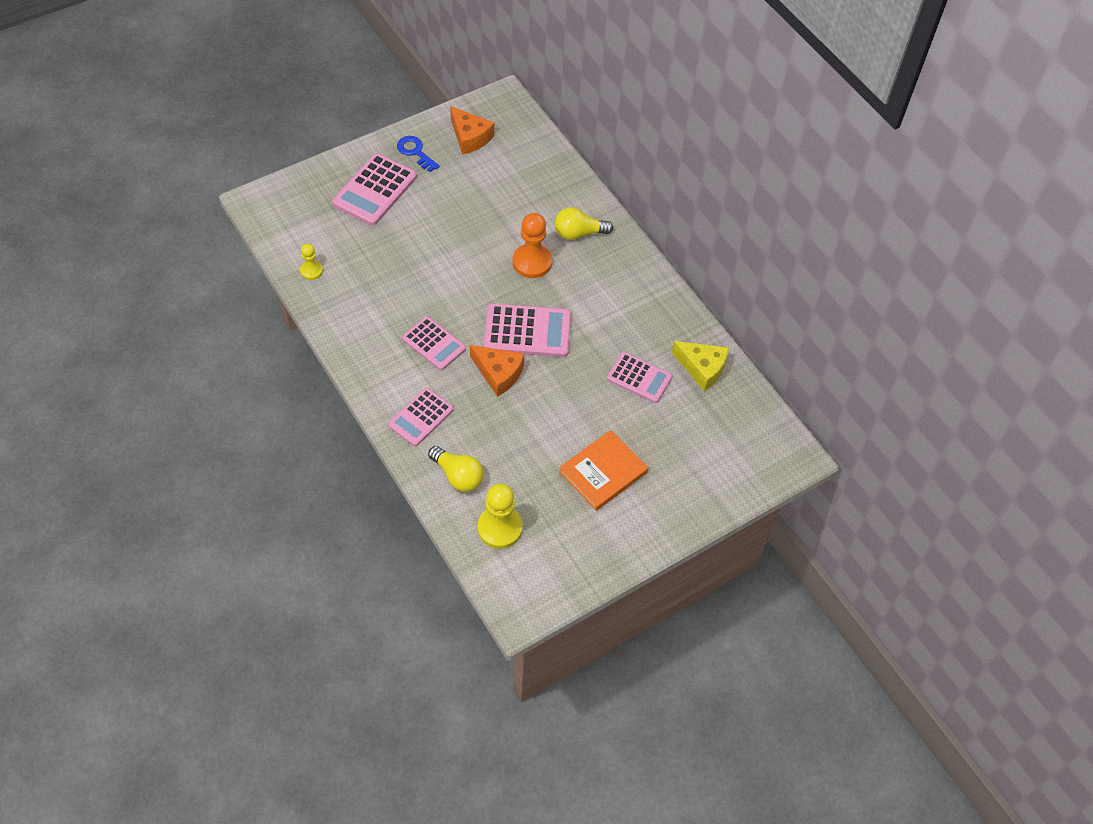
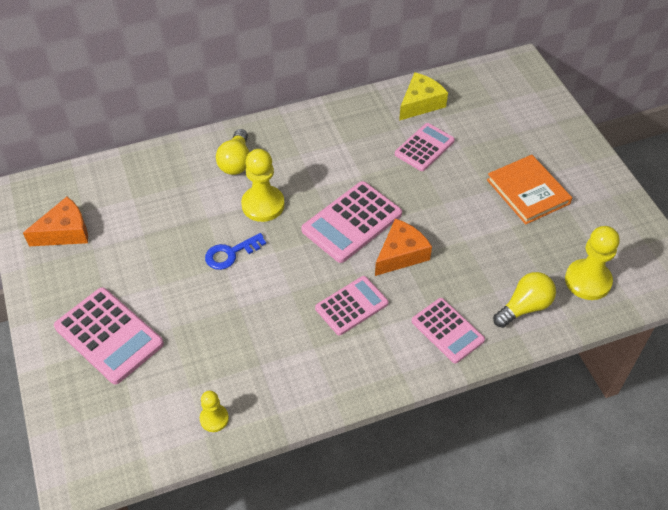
camera: 75 degrees left, 5 degrees down
(415, 152) = (65, 287): blue key -> blue key (230, 254)
(527, 331) = (352, 222): pink calculator -> pink calculator turned 150 degrees counterclockwise
(532, 262) = (263, 205): orange pawn -> yellow pawn

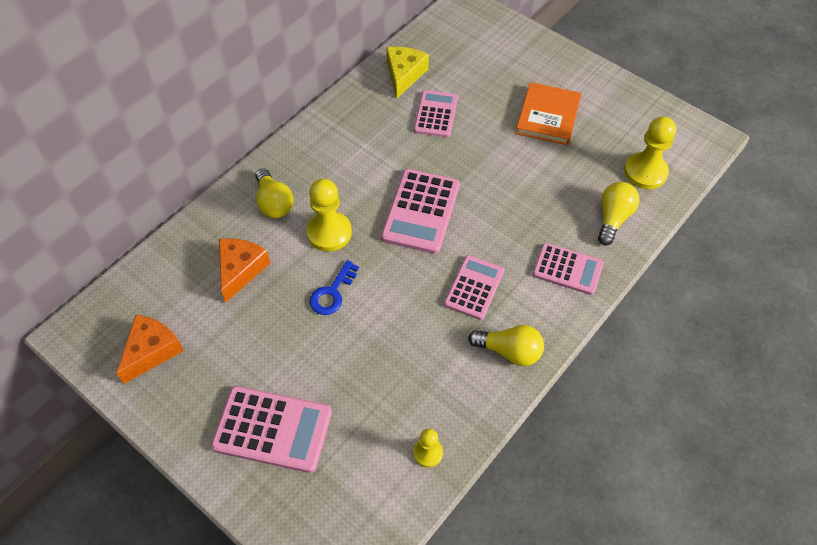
camera: 30 degrees left, 5 degrees up
(343, 373) = (509, 351): none -> yellow light bulb
(401, 254) = (483, 220): orange cheese -> orange cheese (240, 270)
(528, 192) = (548, 116): orange book -> orange book turned 75 degrees clockwise

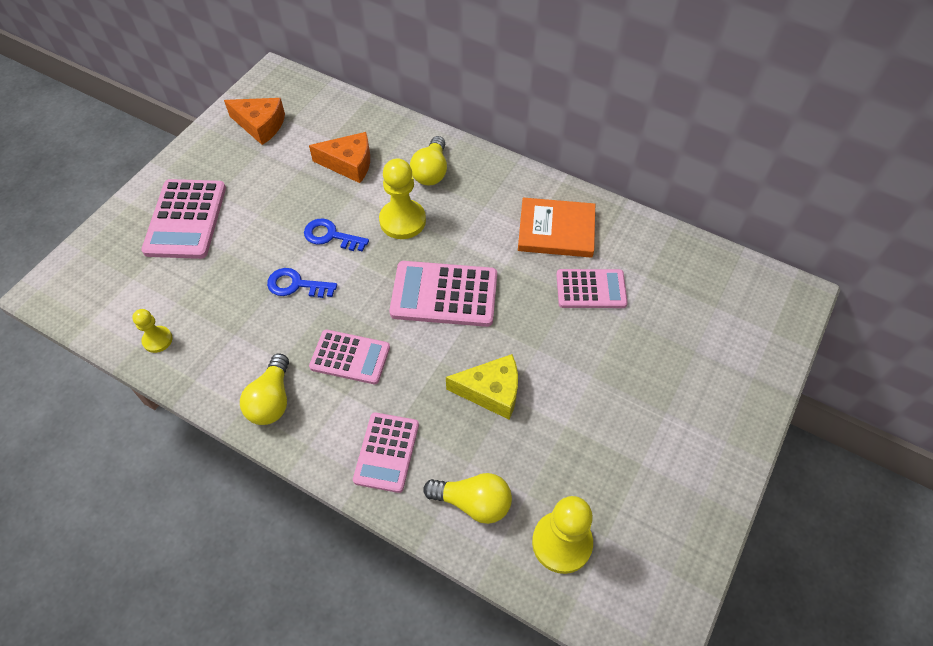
camera: 80 degrees right, 0 degrees up
(274, 203) = (431, 172): yellow light bulb -> yellow light bulb turned 45 degrees counterclockwise
(385, 326) = (296, 285): none -> blue key
(404, 75) = (643, 250): yellow cheese -> yellow cheese (491, 391)
(548, 116) = (626, 411): orange book -> orange book (556, 230)

